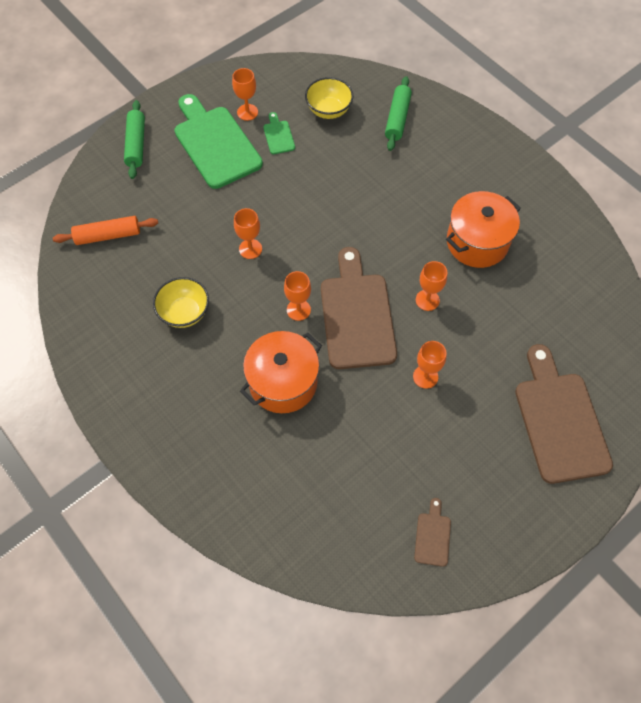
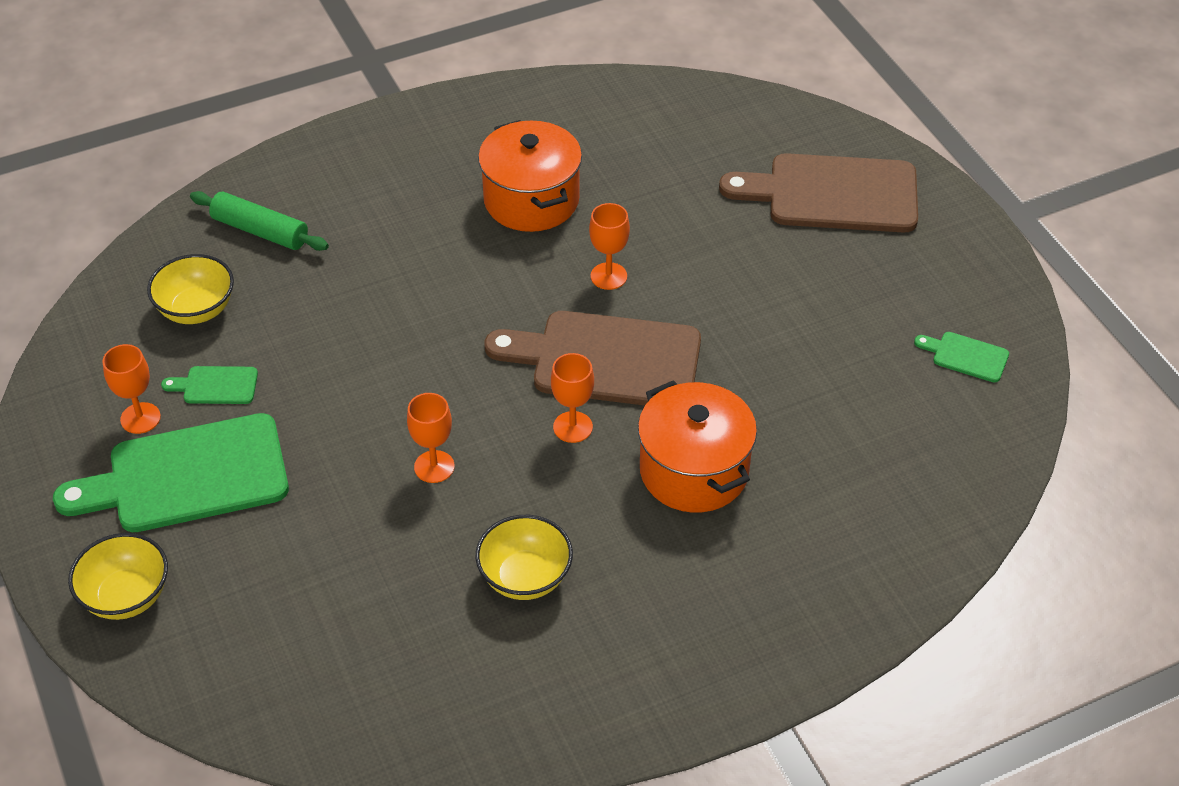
camera: 75 degrees left, 15 degrees down
(108, 235) = (319, 670): orange rolling pin -> none
(136, 144) = (126, 596): green rolling pin -> yellow bowl
(425, 377) = (732, 308): orange goblet -> none
(432, 536) = (966, 356): brown cutting board -> green cutting board

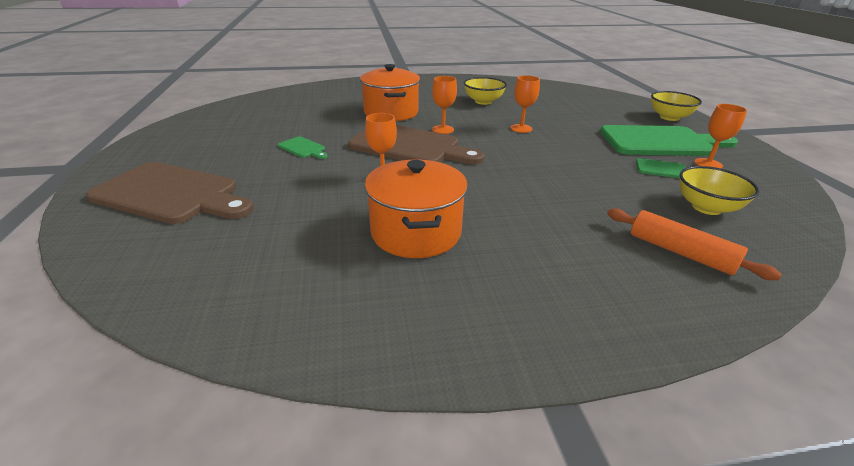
camera: 165 degrees left, 15 degrees down
(260, 231) = (680, 252): green rolling pin -> orange rolling pin
(966, 356) = (216, 122): green cutting board -> green cutting board (303, 148)

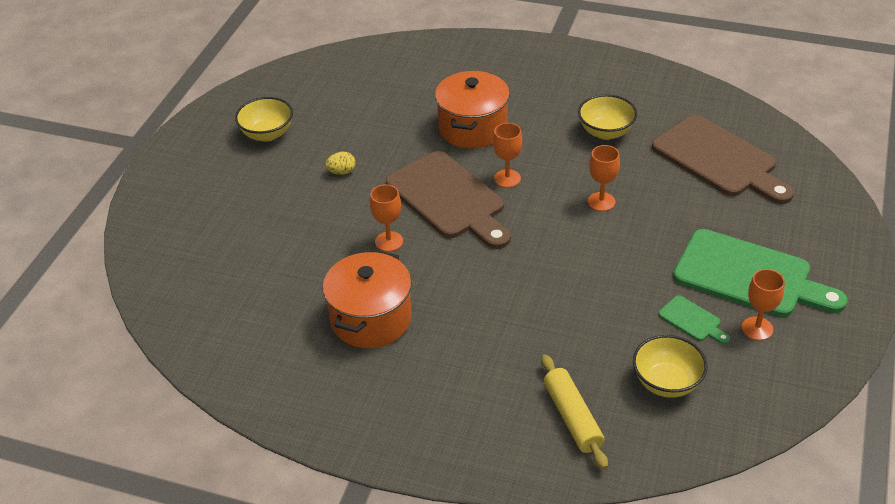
camera: 30 degrees right, 10 degrees up
(171, 194) = (204, 208): brown cutting board -> brown cutting board (719, 159)
(303, 148) = (341, 172): green cutting board -> yellow egg
(669, 117) = (827, 234): yellow bowl -> yellow bowl (267, 134)
(680, 252) = (572, 417): orange rolling pin -> yellow rolling pin

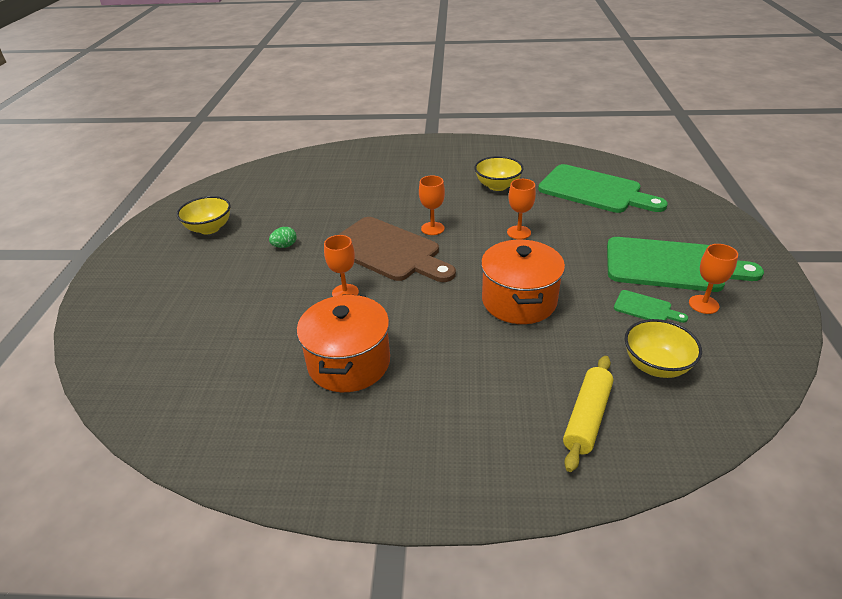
camera: 15 degrees left, 5 degrees down
(341, 172) = (285, 246): yellow egg -> green egg
(473, 128) = (389, 198): orange pot -> orange pot (519, 301)
(572, 417) = (587, 417): yellow rolling pin -> yellow rolling pin turned 60 degrees clockwise
(719, 159) = (594, 190): brown cutting board -> green cutting board

